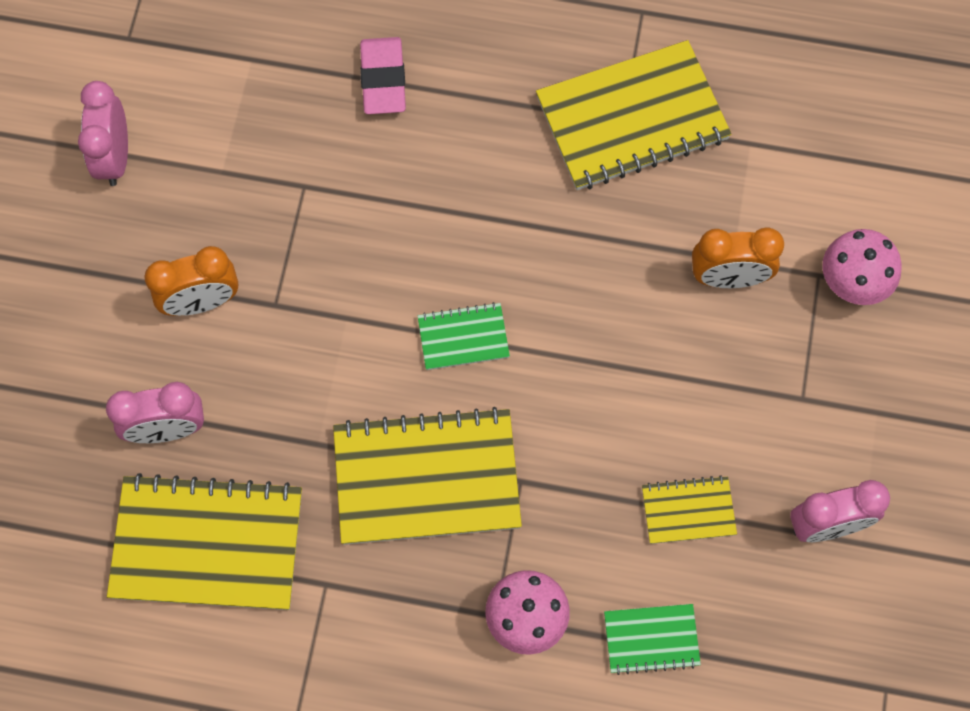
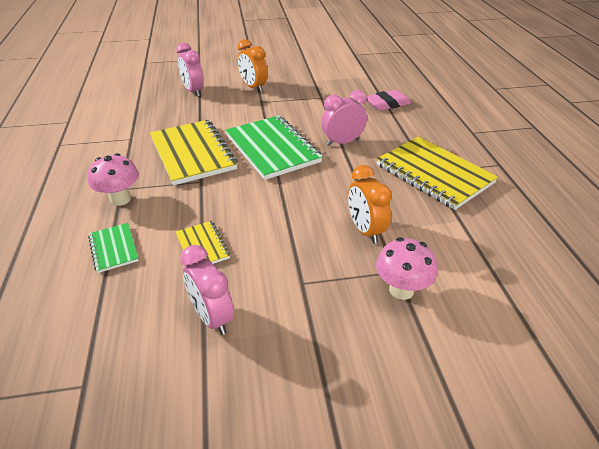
camera: 70 degrees right, 30 degrees down
(115, 157) = (304, 61): pink clock -> pink clock (342, 142)
(207, 544) = (144, 109): yellow notebook -> none
(463, 338) = (272, 149): green notebook -> green notebook, size x2.05

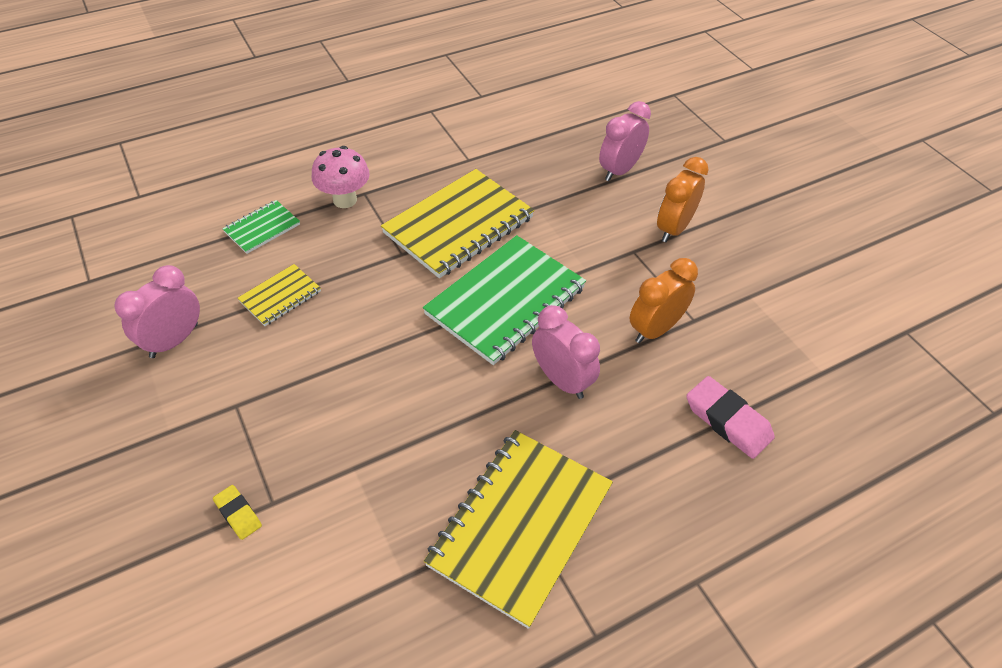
camera: 70 degrees right, 10 degrees up
(365, 230) = (347, 452): orange clock -> orange clock (655, 329)
(401, 290) = (238, 514): pink mushroom -> yellow eraser

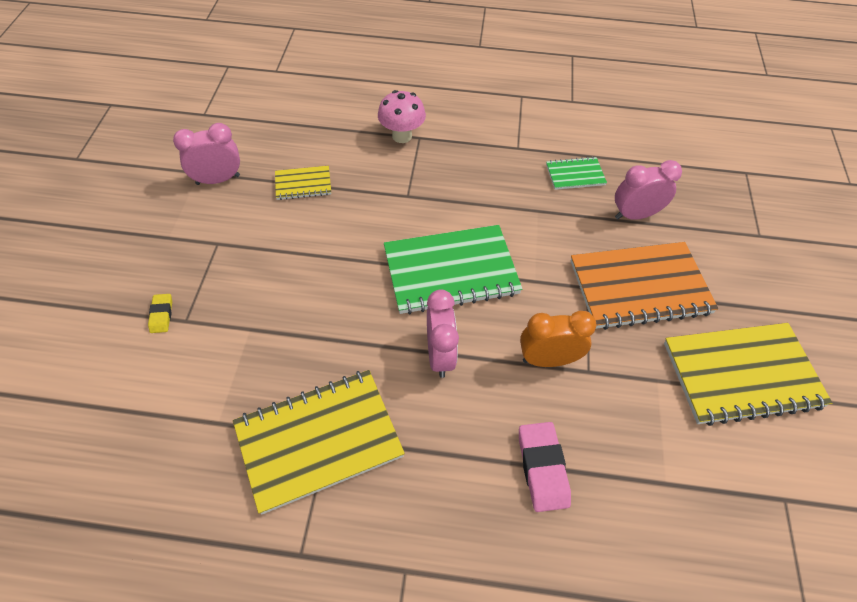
camera: 35 degrees right, 5 degrees up
(262, 228) = (331, 130): green notebook -> green notebook (575, 175)
(458, 225) = (466, 195): yellow notebook -> yellow notebook (741, 374)
(673, 229) = (639, 287): orange clock -> orange notebook

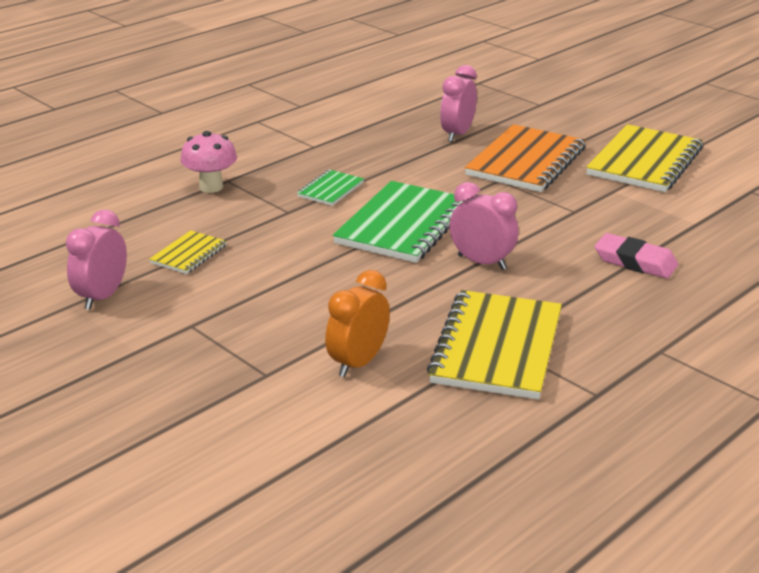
camera: 50 degrees left, 25 degrees down
(161, 315) = (238, 386): yellow eraser -> none
(548, 359) = (544, 221): orange clock -> orange clock (358, 363)
(575, 175) = (381, 138): green notebook -> green notebook (331, 190)

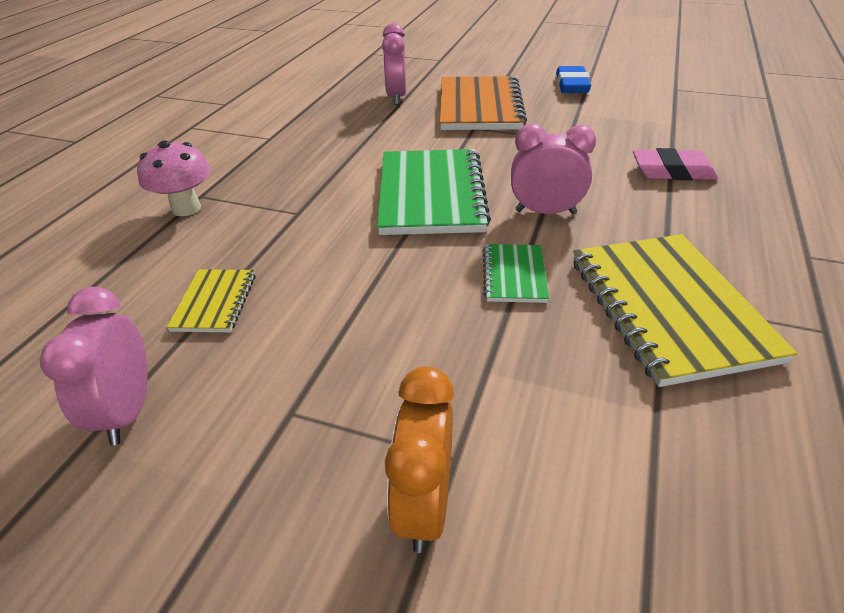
camera: 25 degrees left, 10 degrees up
(331, 190) = (323, 177): green notebook -> green notebook (514, 275)
(358, 363) = (549, 390): orange clock -> orange clock (424, 505)
(644, 162) = (572, 85): yellow notebook -> blue eraser

